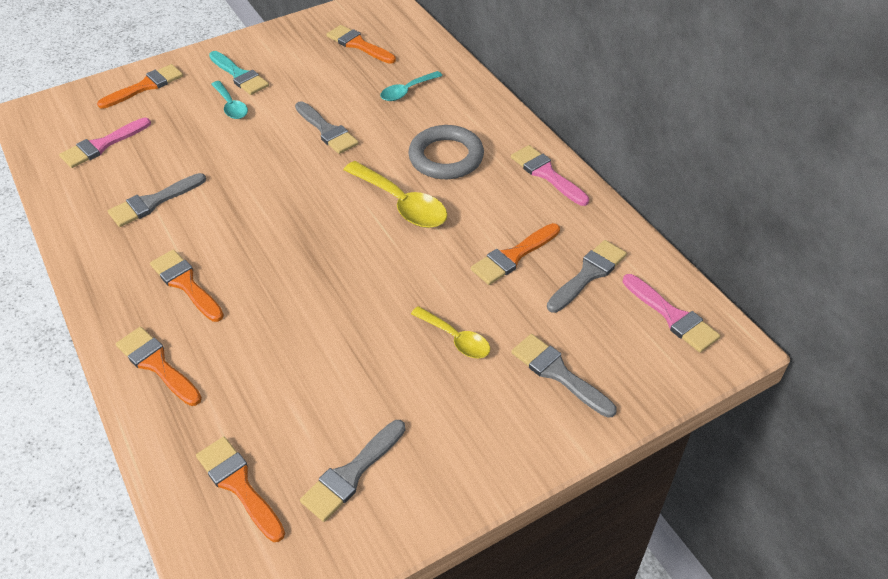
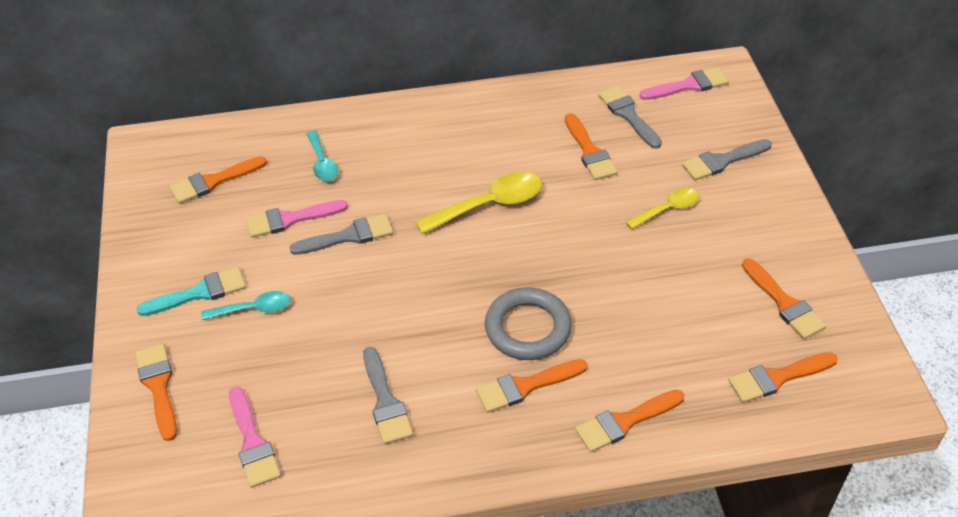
camera: 70 degrees left, 0 degrees up
(351, 474) = (784, 303): grey brush -> orange brush
(446, 157) = (440, 160): grey ring -> grey ring (527, 328)
(546, 174) = (498, 103): pink brush -> pink brush (290, 219)

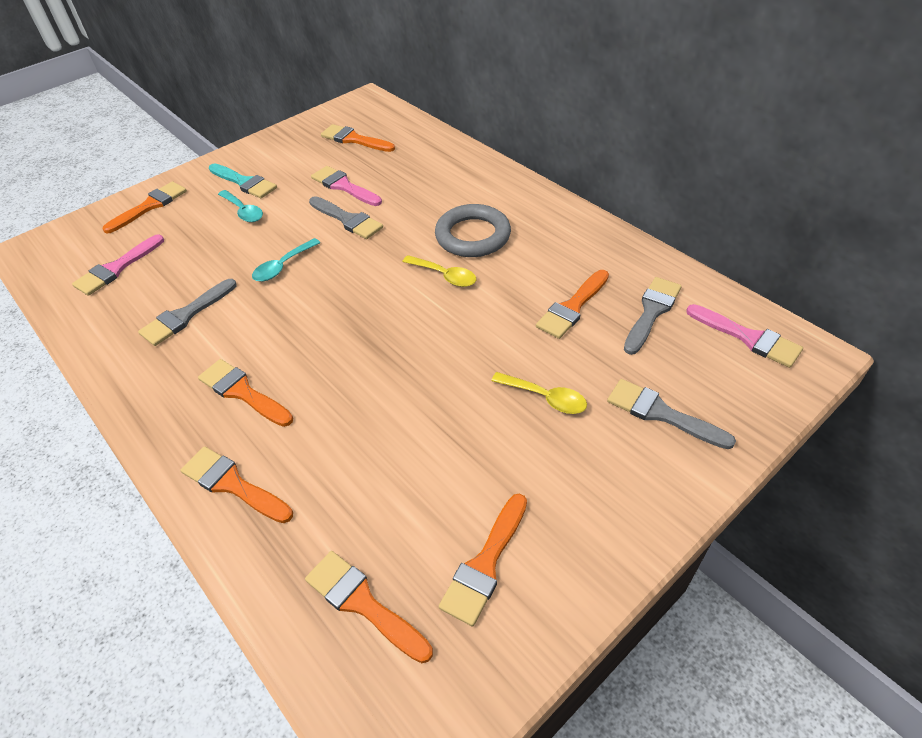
camera: 60 degrees right, 0 degrees up
(322, 163) = (414, 173): turquoise spoon -> turquoise spoon (283, 266)
(489, 205) = (445, 276): yellow spoon -> yellow spoon, size x0.61
(527, 328) = (313, 363): grey ring -> grey ring (473, 236)

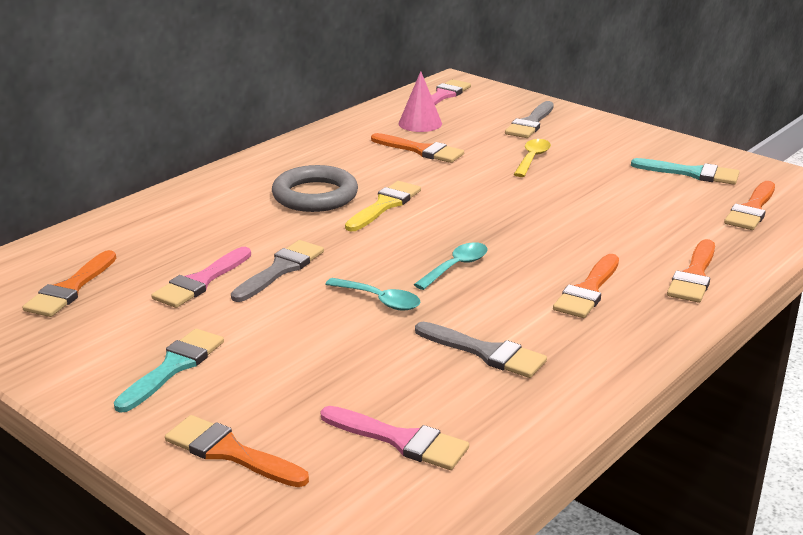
camera: 100 degrees left, 20 degrees down
(243, 211) = (255, 352): turquoise spoon -> turquoise spoon (456, 267)
(445, 276) = (385, 205): yellow spoon -> yellow brush
(485, 564) = (692, 173): orange brush -> turquoise brush
(652, 312) = (420, 123): grey brush -> pink cone

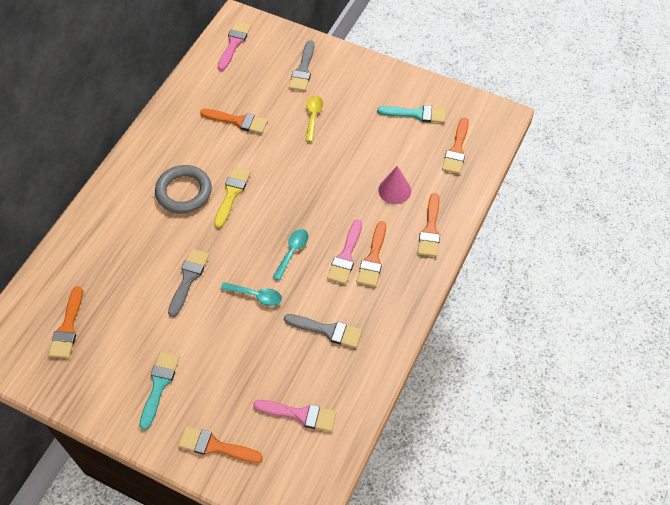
camera: 15 degrees left, 30 degrees up
(200, 281) = (144, 302): pink brush -> pink brush (346, 256)
(420, 123) = (228, 85): pink cone -> pink cone (394, 190)

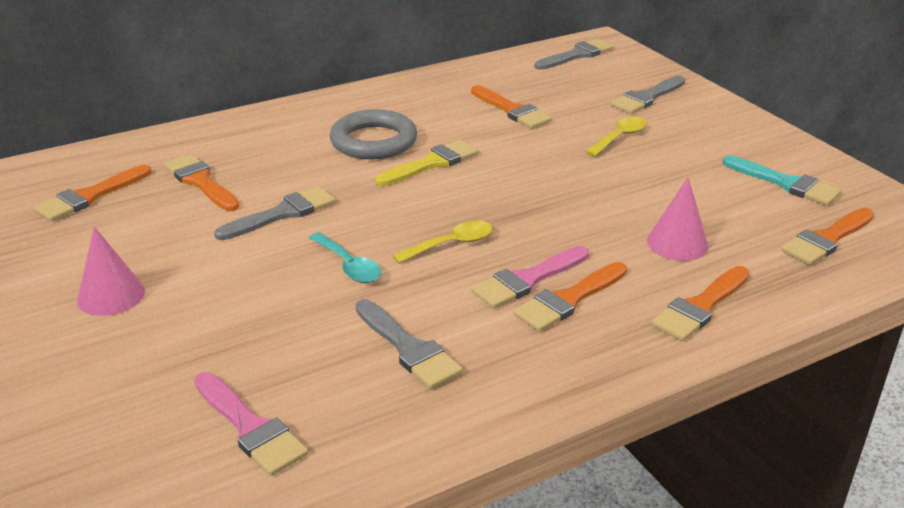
camera: 35 degrees right, 25 degrees down
(159, 385) = (111, 295): turquoise brush -> pink cone
(215, 446) = (88, 398): orange brush -> orange brush (200, 182)
(234, 43) = (577, 55): pink brush -> grey brush
(292, 252) = (451, 244): turquoise spoon -> yellow spoon

